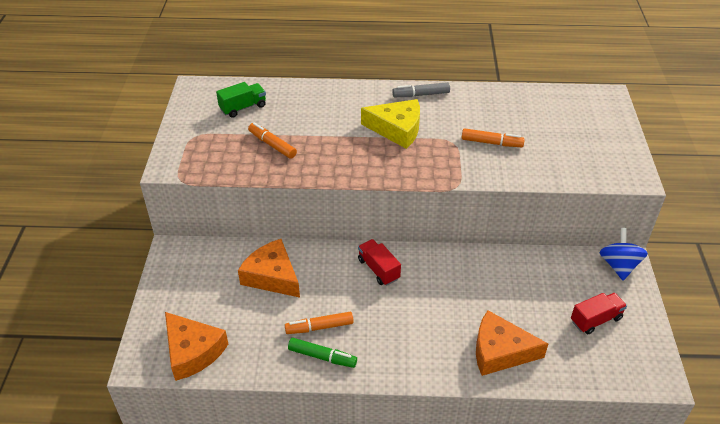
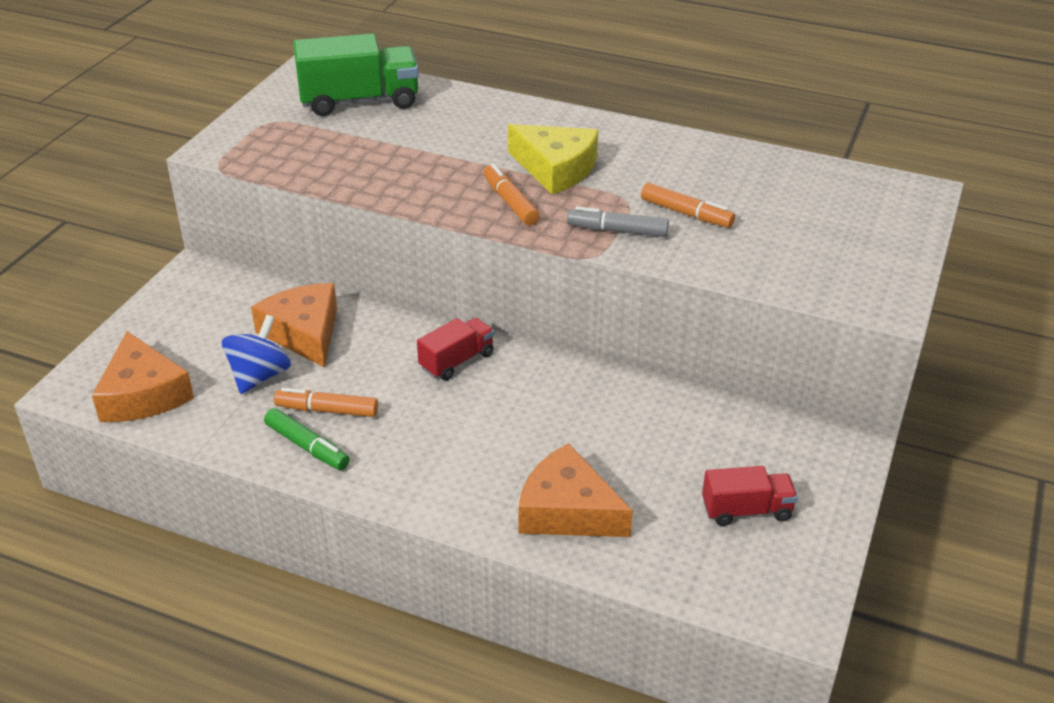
camera: 20 degrees right, 5 degrees down
(243, 107) = (359, 101): green truck -> green truck, size x1.75
(272, 145) = (367, 152): orange marker -> orange marker (510, 202)
(378, 269) = (457, 361): red truck -> red truck turned 60 degrees clockwise
(421, 95) = (622, 134): grey marker -> grey marker (617, 231)
(618, 266) = (833, 448): blue spinning top -> blue spinning top (259, 376)

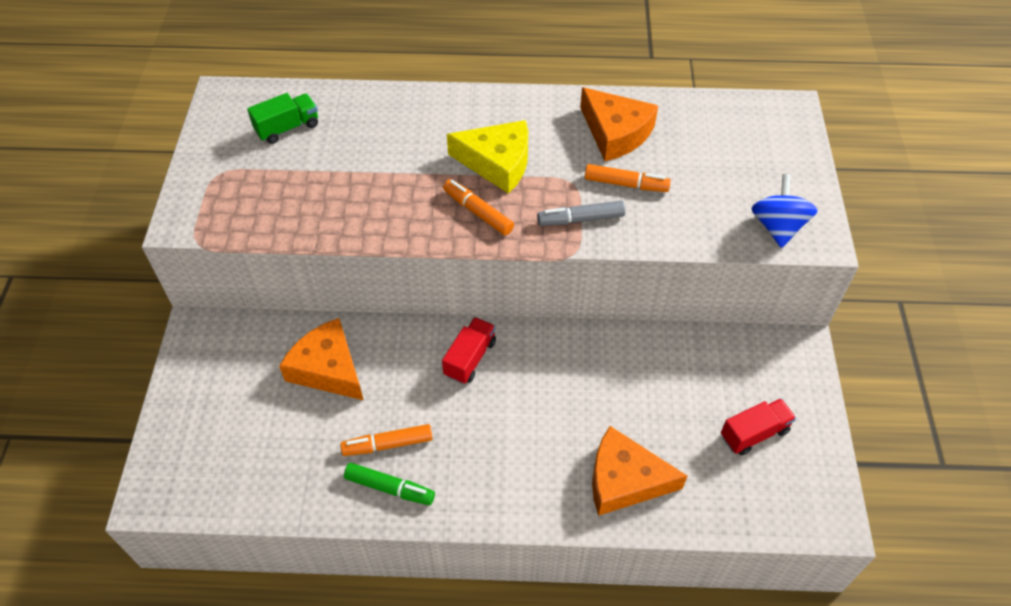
camera: 20 degrees left, 15 degrees up
(143, 394) = (219, 480): orange cheese -> orange cheese (615, 133)
(259, 376) = (312, 427): blue spinning top -> blue spinning top (777, 227)
(359, 101) = (287, 128): green truck -> green truck, size x0.57

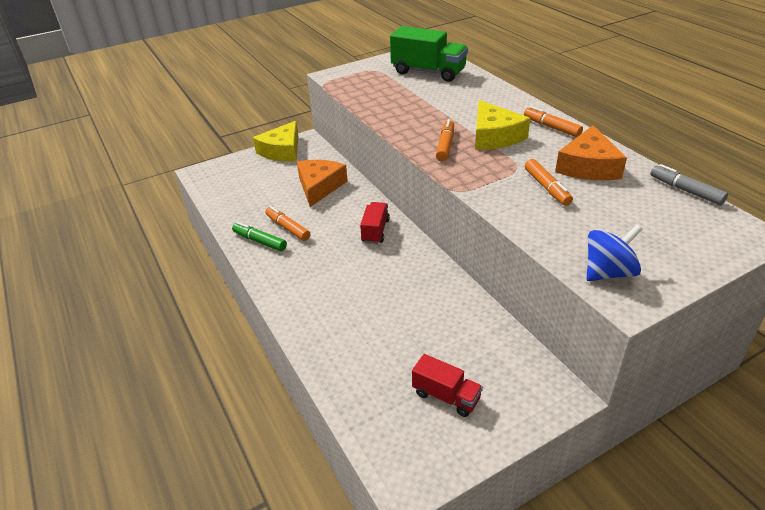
camera: 60 degrees right, 15 degrees down
(196, 369) = (282, 151): none -> yellow cheese
(287, 128) = (428, 72): green truck -> green truck, size x1.75
(389, 488) = (260, 241): green marker -> green marker turned 135 degrees clockwise
(470, 358) = (375, 231): red truck -> red truck turned 75 degrees counterclockwise
(523, 110) = (551, 127): none -> orange marker
(581, 219) = (489, 182): grey marker -> grey marker (685, 191)
(625, 480) = (343, 338): orange cheese -> none

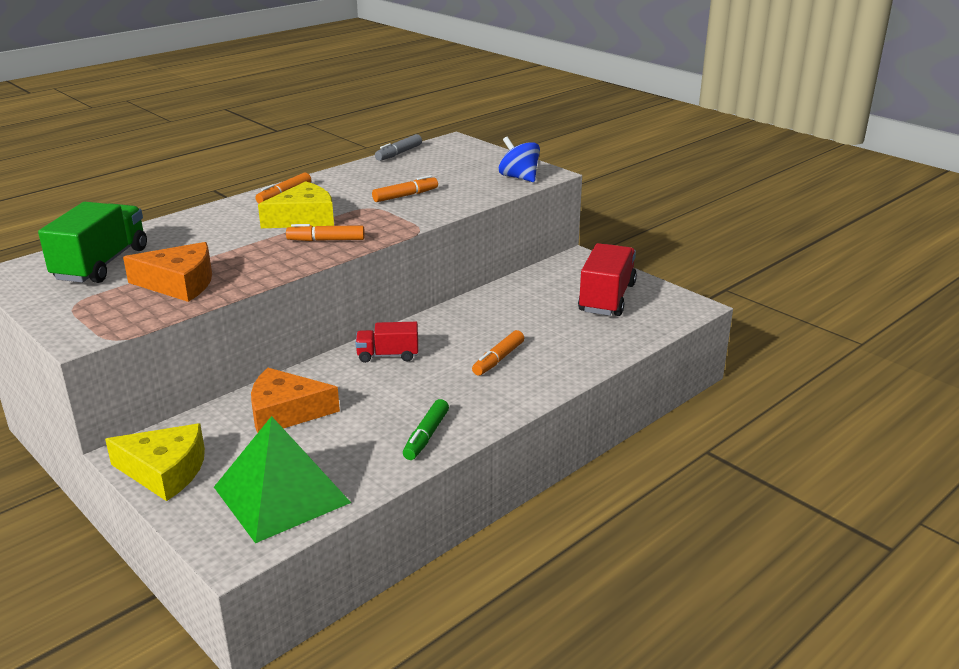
camera: 105 degrees left, 10 degrees down
(236, 186) = (281, 495): none -> green pyramid
(288, 228) = (392, 419): orange marker -> orange marker (498, 359)
(446, 396) = (607, 298): red truck -> red truck, size x1.75
(588, 166) = (364, 181): orange cheese -> orange cheese (179, 283)

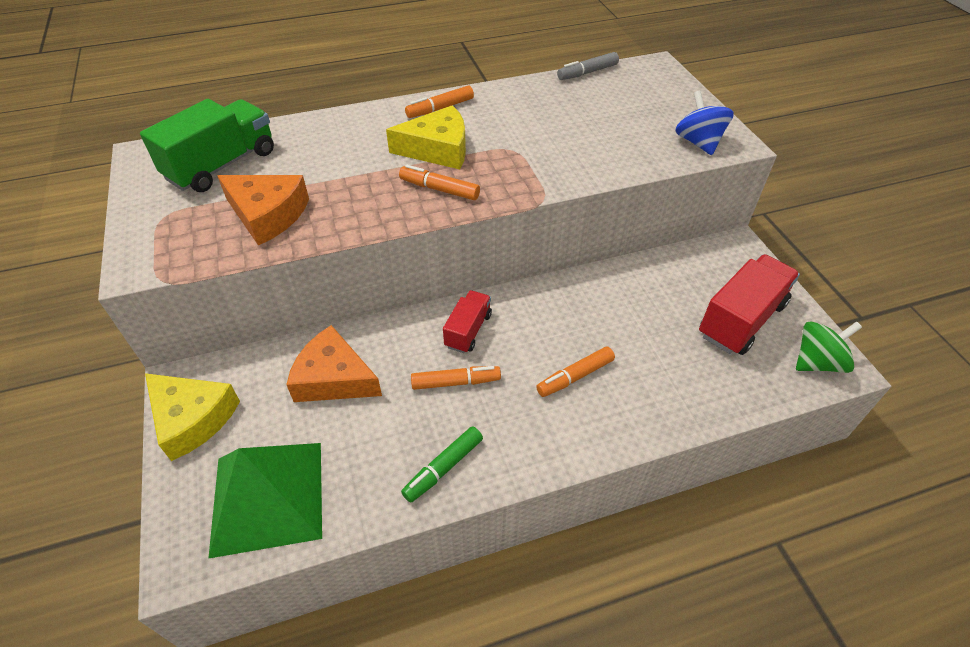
camera: 25 degrees right, 20 degrees up
(388, 355) = (468, 330): red truck -> red truck turned 90 degrees clockwise
(405, 196) = (558, 140): orange marker -> orange marker (455, 382)
(675, 307) = (817, 362): none -> green spinning top

